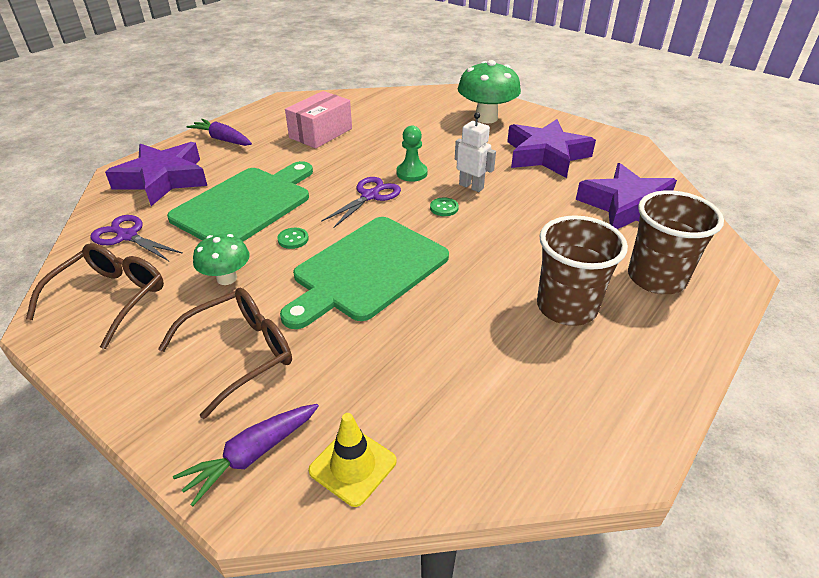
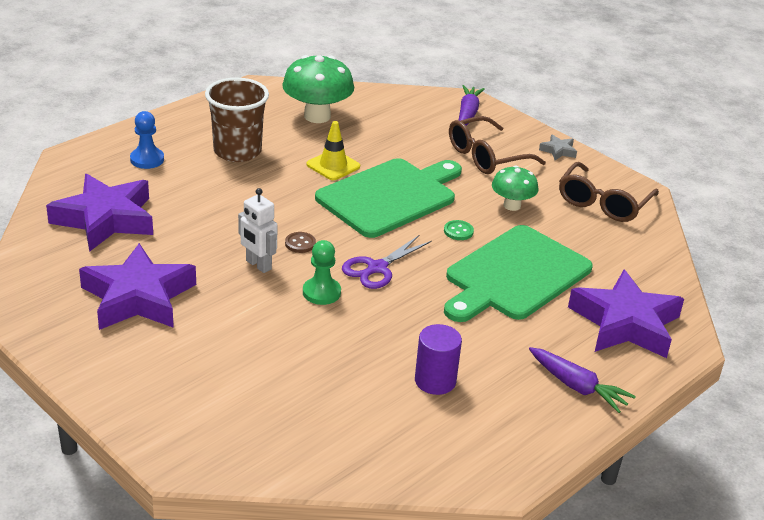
camera: 175 degrees left, 5 degrees down
(126, 385) = (558, 151): none -> grey star
(127, 236) = (623, 255): purple scissors -> none
(252, 455) = (468, 113): purple carrot -> purple carrot turned 45 degrees counterclockwise
(321, 133) = (435, 381): pink box -> purple cylinder
(353, 466) = (411, 103): yellow traffic cone -> yellow traffic cone (333, 165)
(444, 208) = (300, 243): green button -> brown button
(486, 118) = (174, 380): green mushroom -> green mushroom (317, 116)
(656, 278) = (147, 159): brown cup -> blue pawn

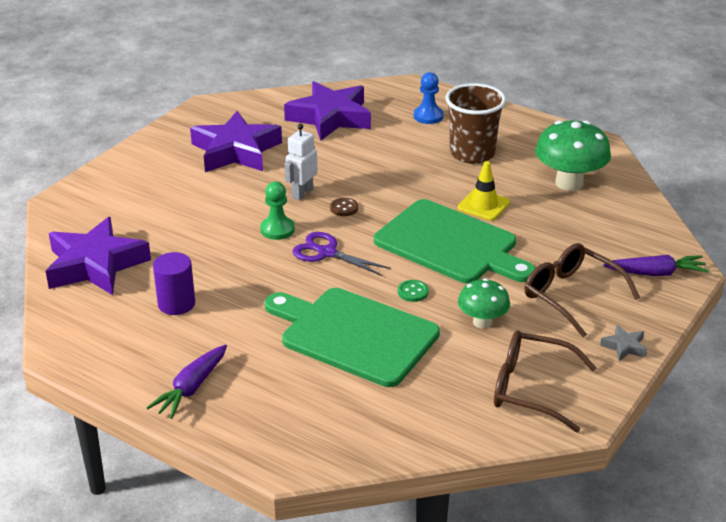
camera: 80 degrees right, 0 degrees up
(625, 323) = (303, 416): purple star -> purple star (95, 265)

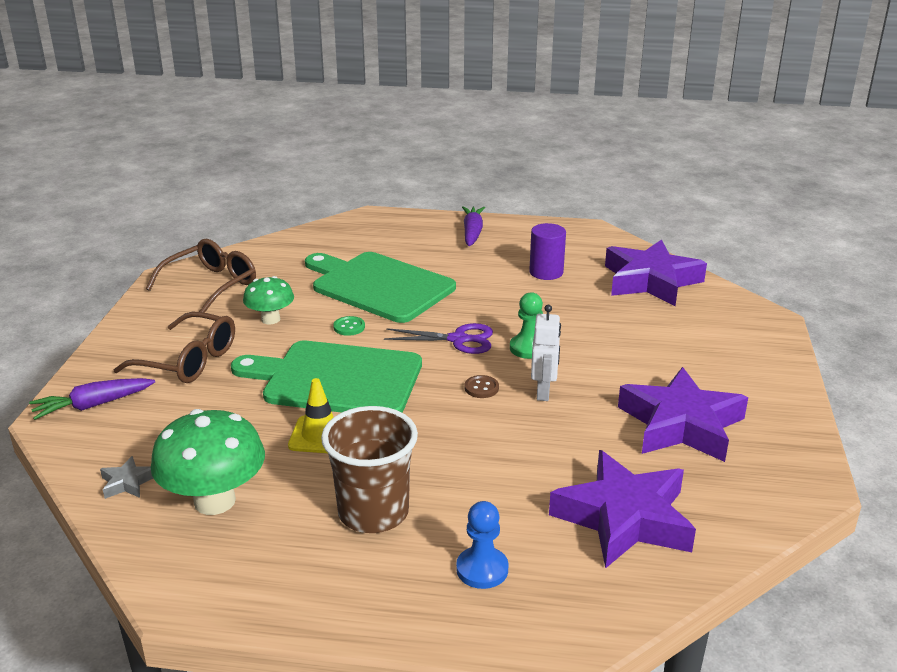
camera: 155 degrees right, 5 degrees down
(354, 335) = (379, 286): green cutting board -> green cutting board turned 150 degrees counterclockwise
(531, 389) = (211, 285): brown glasses -> brown glasses turned 45 degrees counterclockwise
(624, 346) = (130, 331): grey star -> grey star (127, 482)

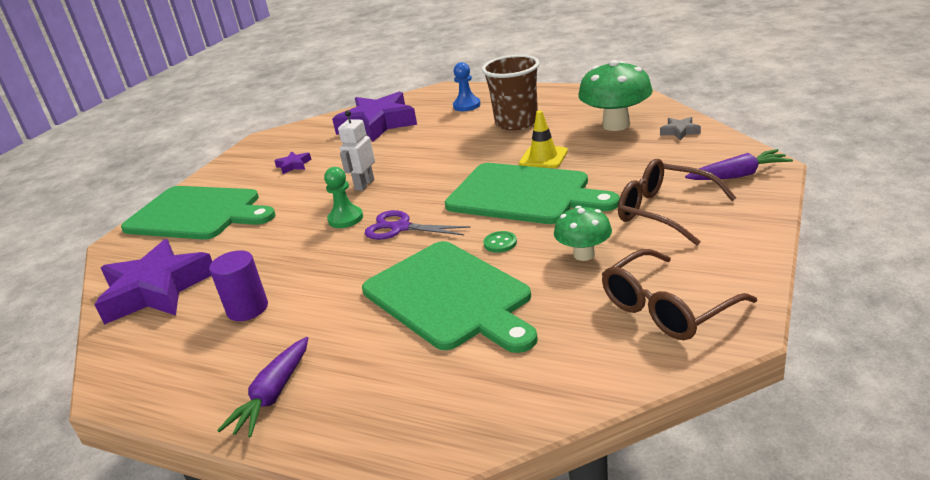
camera: 160 degrees left, 0 degrees up
(481, 388) = (408, 187): brown button -> none
(681, 424) = (293, 165): purple star -> purple star, size x0.41
(724, 351) = (197, 213): none -> green cutting board

